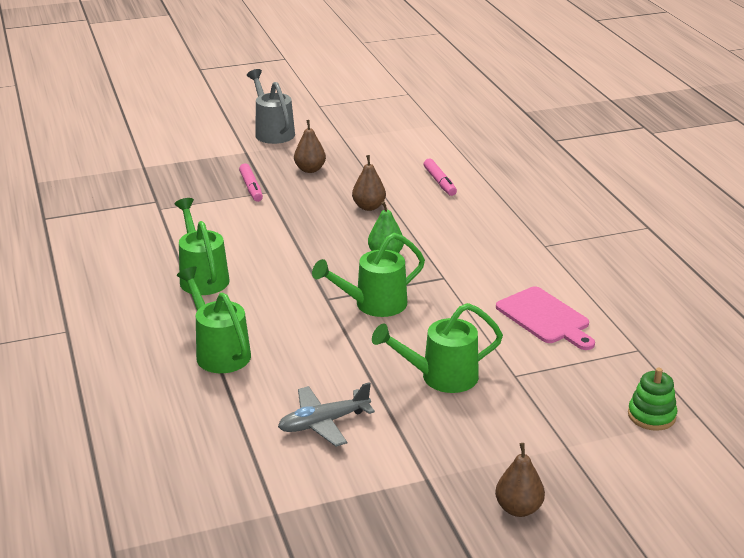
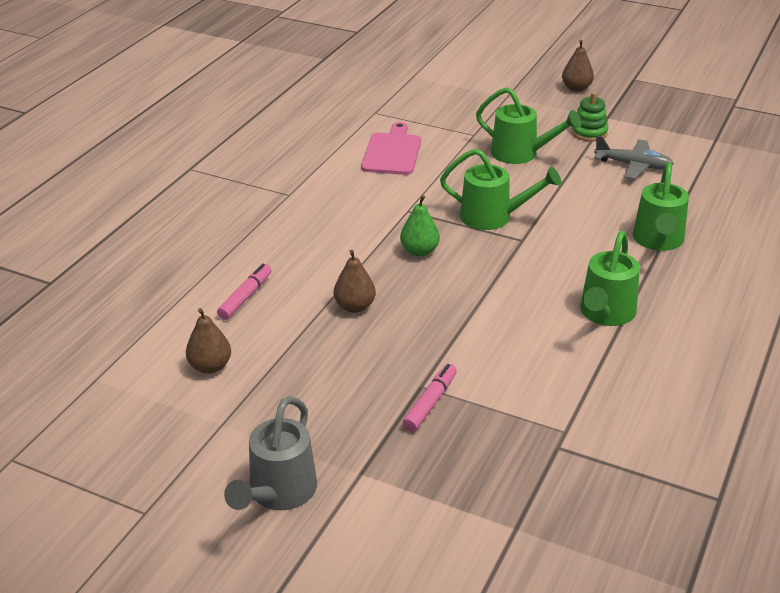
camera: 135 degrees left, 5 degrees up
(310, 169) = (333, 392): brown pear -> brown pear (210, 366)
(651, 415) = (435, 87): green stacking toy -> green stacking toy (589, 133)

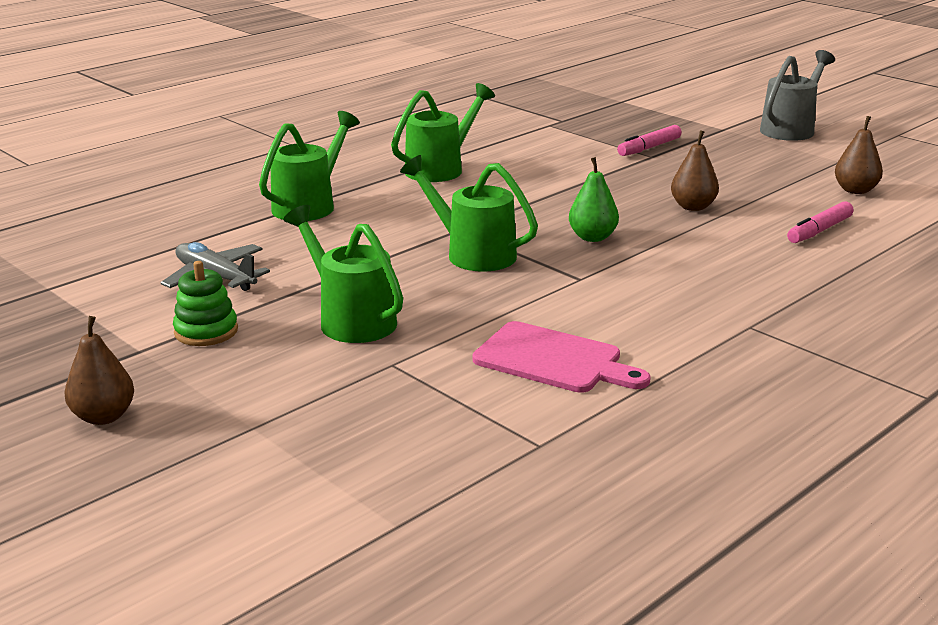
camera: 160 degrees left, 10 degrees down
(392, 152) = (553, 360): pink cutting board -> pink cutting board turned 90 degrees counterclockwise

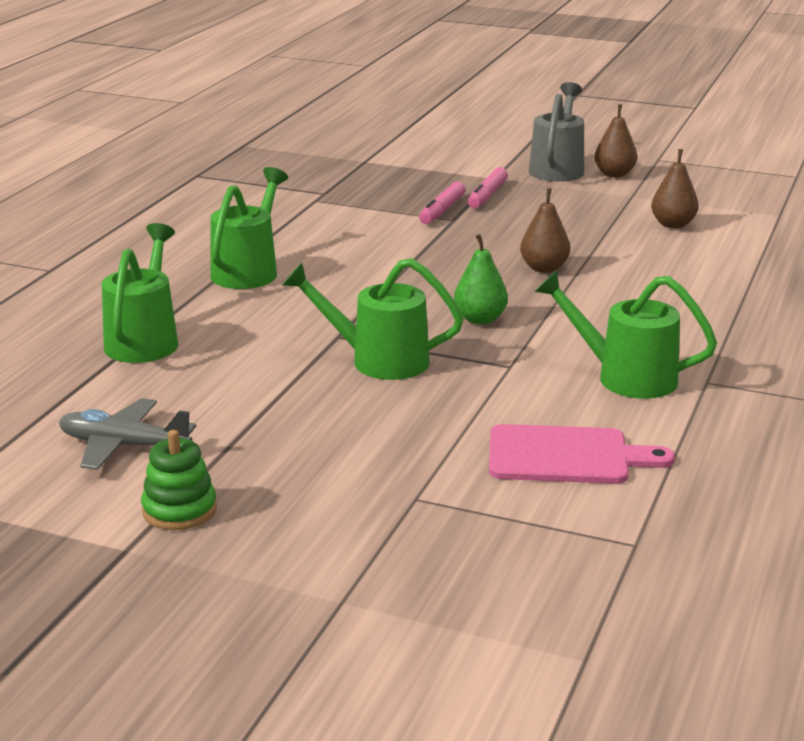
camera: 25 degrees left, 0 degrees up
(103, 417) = (166, 634): brown pear -> brown pear (614, 174)
(350, 319) = (324, 460): green watering can -> green watering can (624, 377)
(819, 231) = (679, 272): pink marker -> pink marker (487, 195)

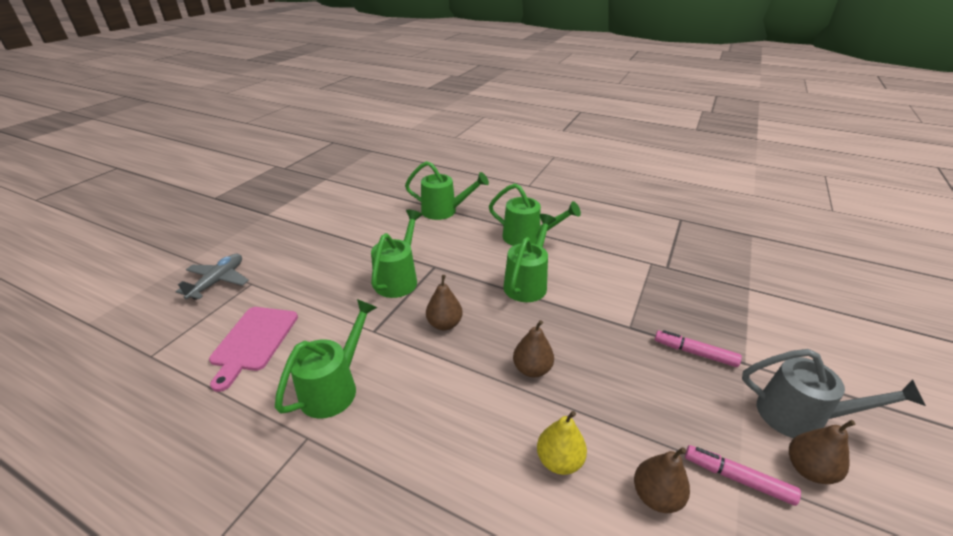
camera: 95 degrees right, 10 degrees up
(123, 446) = (345, 210): grey plane -> grey plane (218, 281)
(179, 510) = (286, 224): green stacking toy -> none
(374, 270) = (527, 283): none -> green watering can
(442, 210) = (648, 322): pink marker -> pink marker (737, 478)
(480, 319) = (444, 324): green pear -> brown pear
(659, 258) = (559, 460): none -> yellow pear

